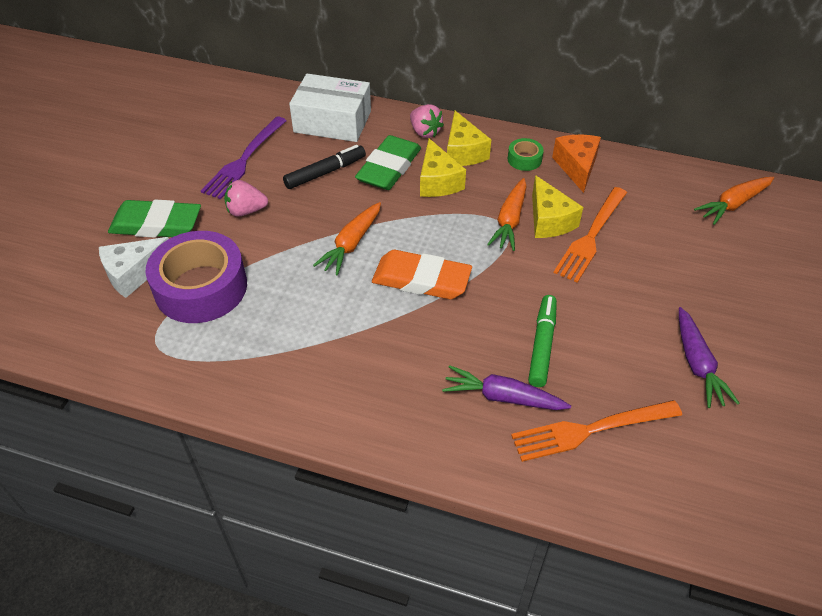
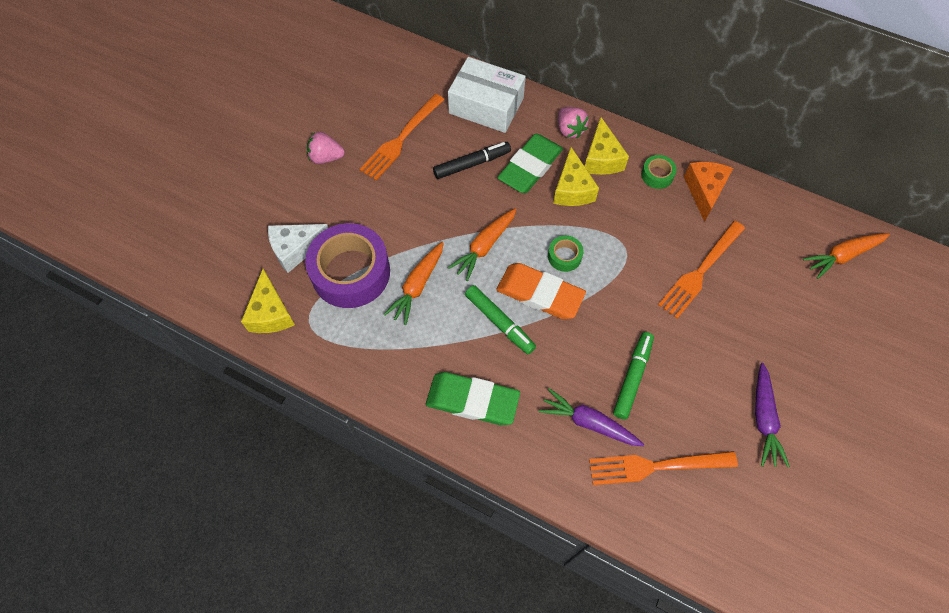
camera: 10 degrees right, 15 degrees up
(156, 224) = (318, 200): green eraser -> green eraser (472, 400)
(244, 160) = (401, 139): purple fork -> orange fork
(246, 211) = (397, 197): pink strawberry -> pink strawberry (326, 157)
(380, 313) = (499, 322): none -> green marker
(442, 242) = (564, 256): none -> green tape
(510, 220) = (630, 242): orange carrot -> orange carrot (417, 285)
(549, 220) = (666, 248): yellow cheese -> yellow cheese (271, 313)

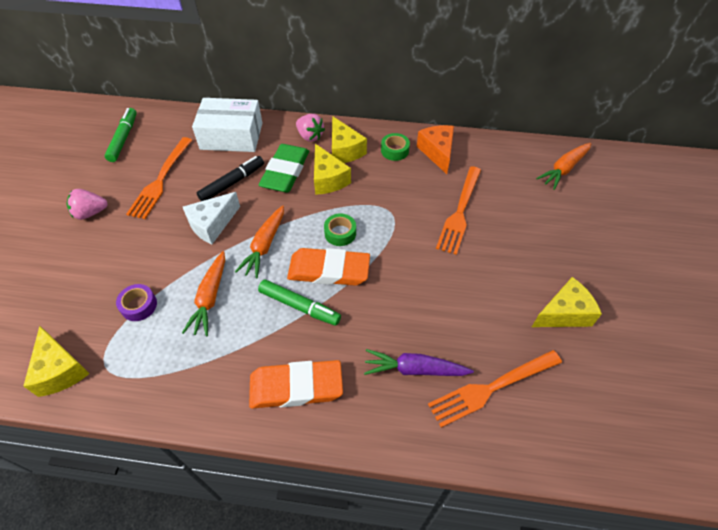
camera: 20 degrees left, 10 degrees down
(296, 249) = (76, 301): white cheese -> white cheese (212, 224)
(351, 272) = (139, 305): purple tape -> purple tape, size x0.44
(472, 400) = (296, 387): green eraser -> orange eraser
(632, 377) = (438, 315): green marker -> green marker (123, 138)
(763, 418) = (564, 313): purple carrot -> yellow cheese

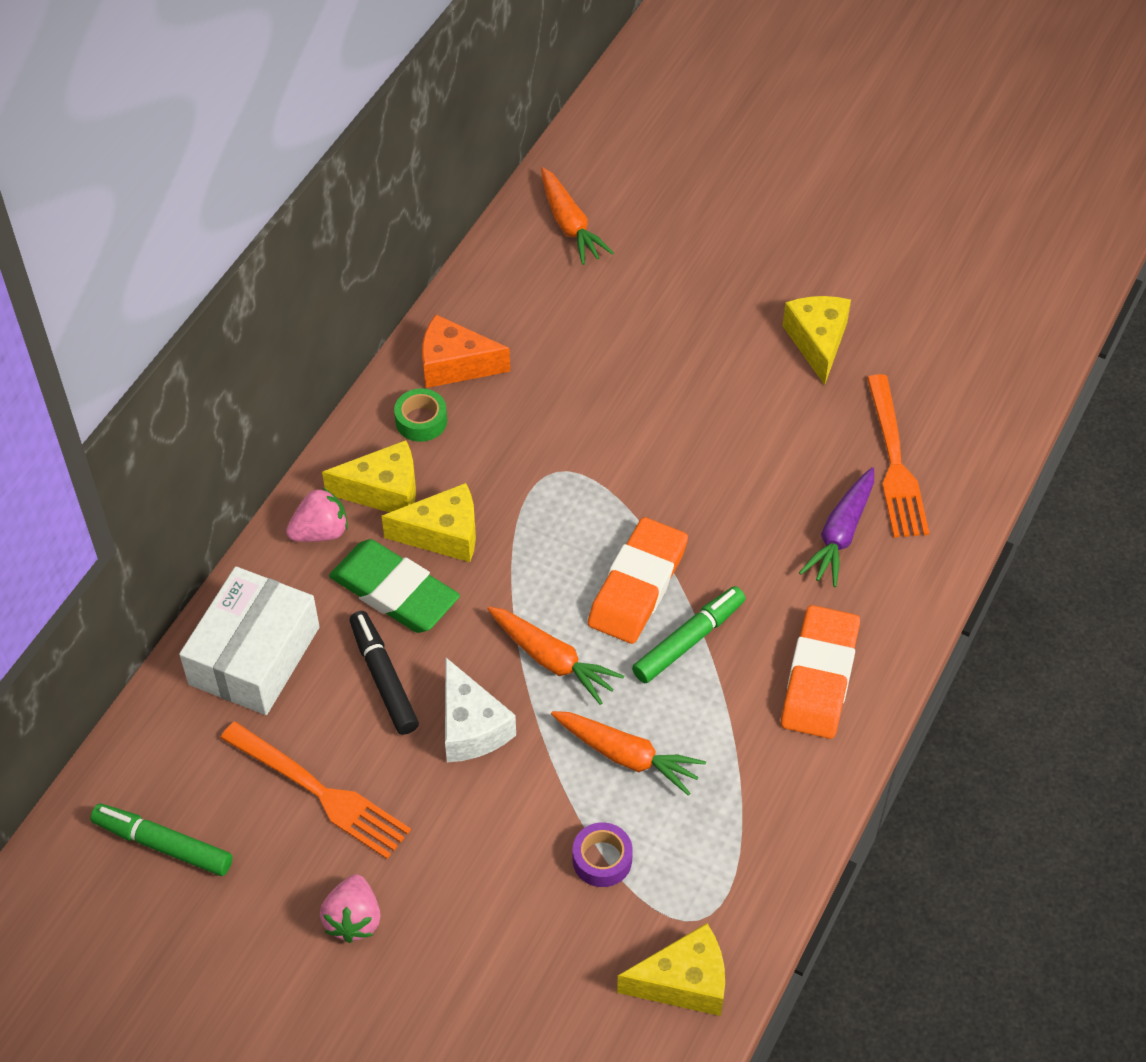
camera: 70 degrees left, 0 degrees up
(340, 233) = (570, 551): green tape -> none
(460, 212) = (597, 385): orange fork -> none

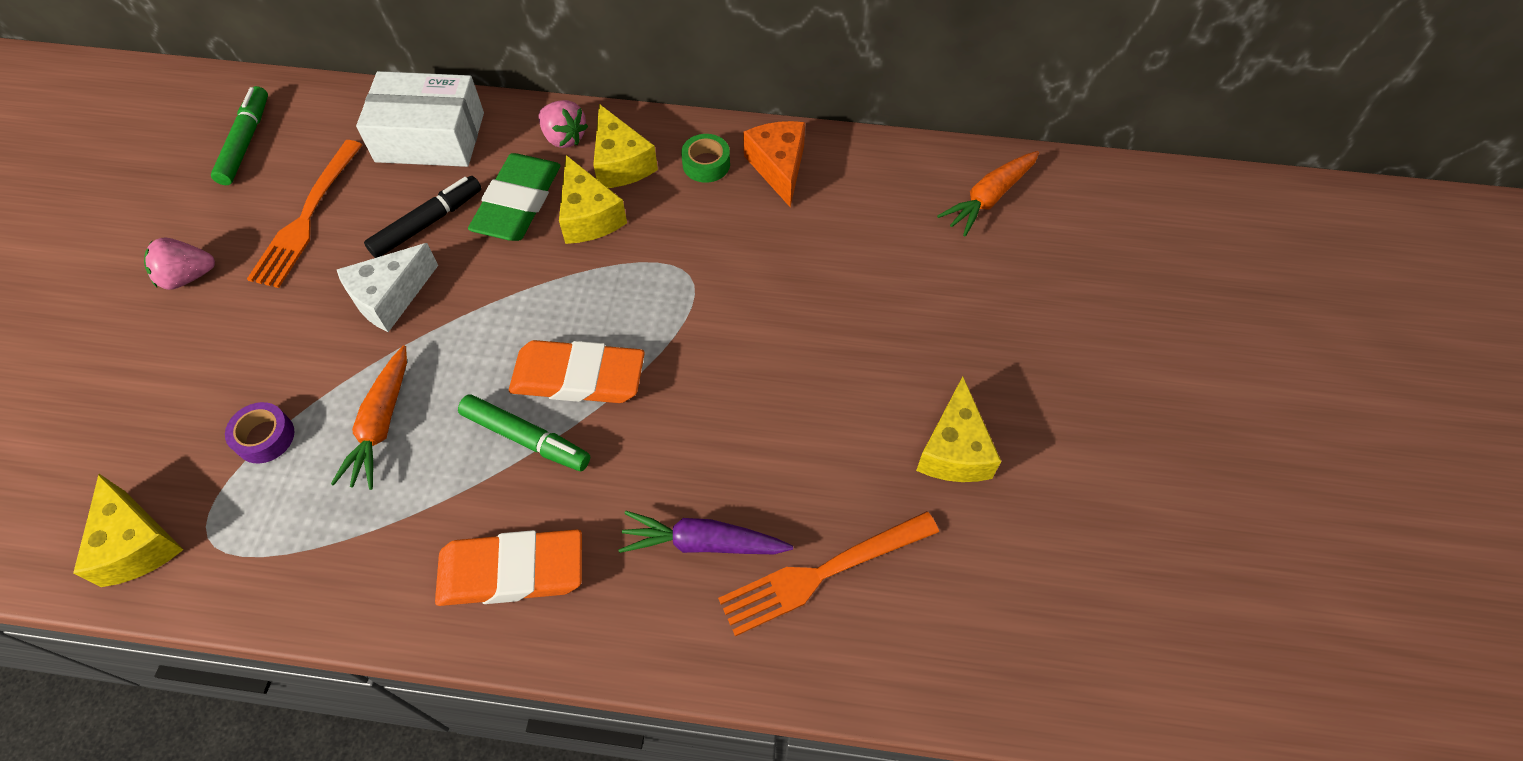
camera: 70 degrees right, 5 degrees up
(551, 659) = (475, 334): orange carrot -> none
(817, 342) = (954, 450): yellow cheese -> yellow cheese turned 120 degrees clockwise

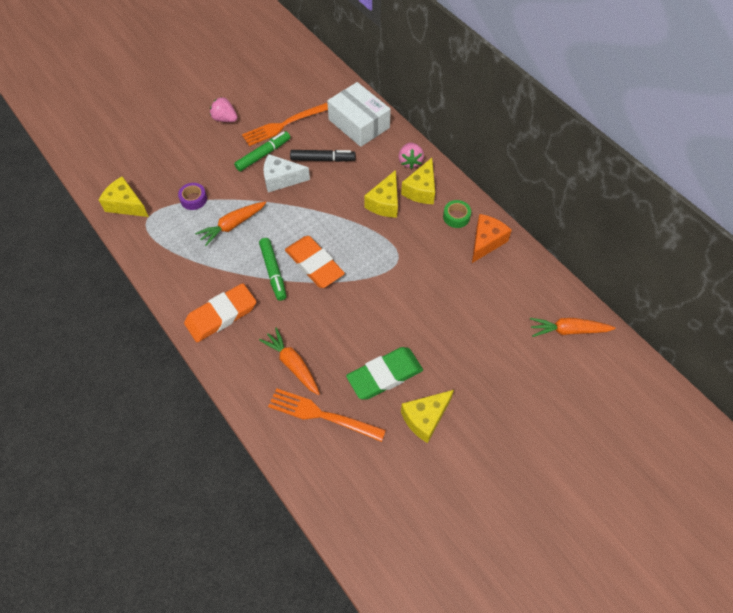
camera: 45 degrees right, 0 degrees up
(137, 544) = (126, 205): yellow cheese -> yellow cheese turned 105 degrees clockwise
(246, 142) = (292, 78): green marker -> green marker (263, 155)
(512, 571) = (221, 315): orange eraser -> orange eraser turned 75 degrees counterclockwise
(518, 203) = (364, 176): green eraser -> green eraser (384, 375)
(704, 543) = (293, 365): purple carrot -> orange carrot

